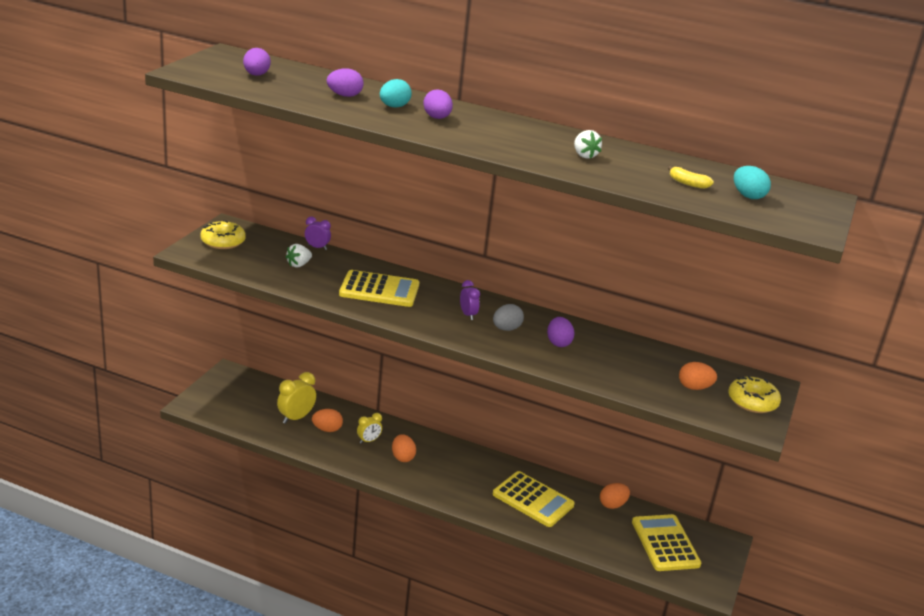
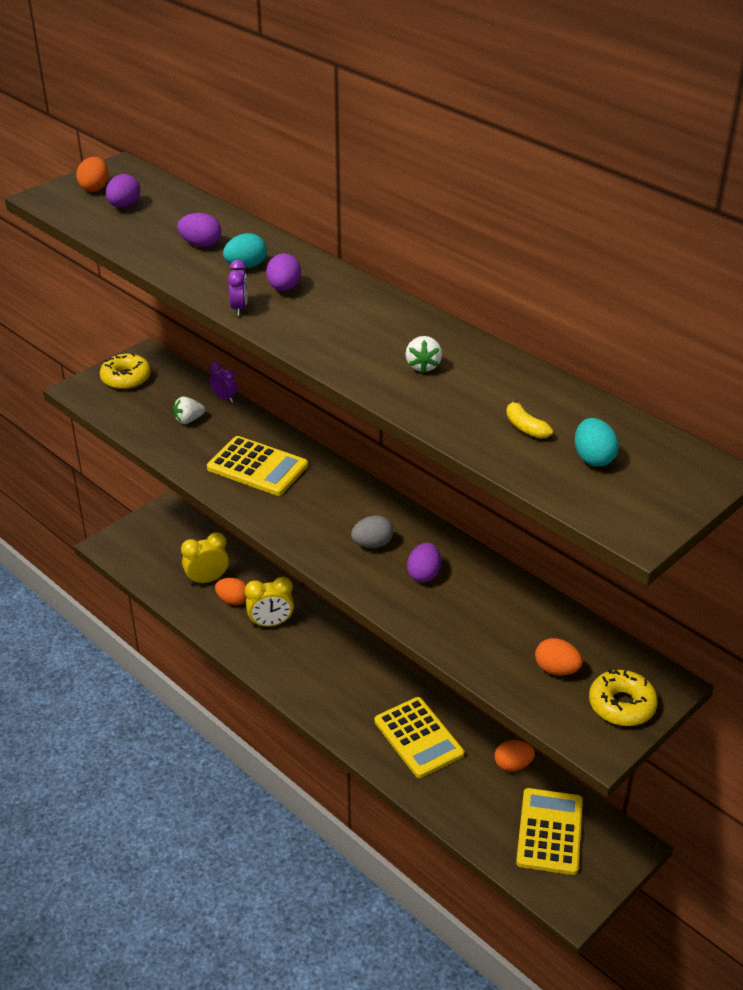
camera: 25 degrees right, 10 degrees up
(368, 441) = (271, 623): yellow clock -> yellow clock, size x1.61
(402, 457) = (297, 652): orange egg -> orange egg (95, 188)
(468, 315) = (338, 517): purple clock -> purple clock (239, 308)

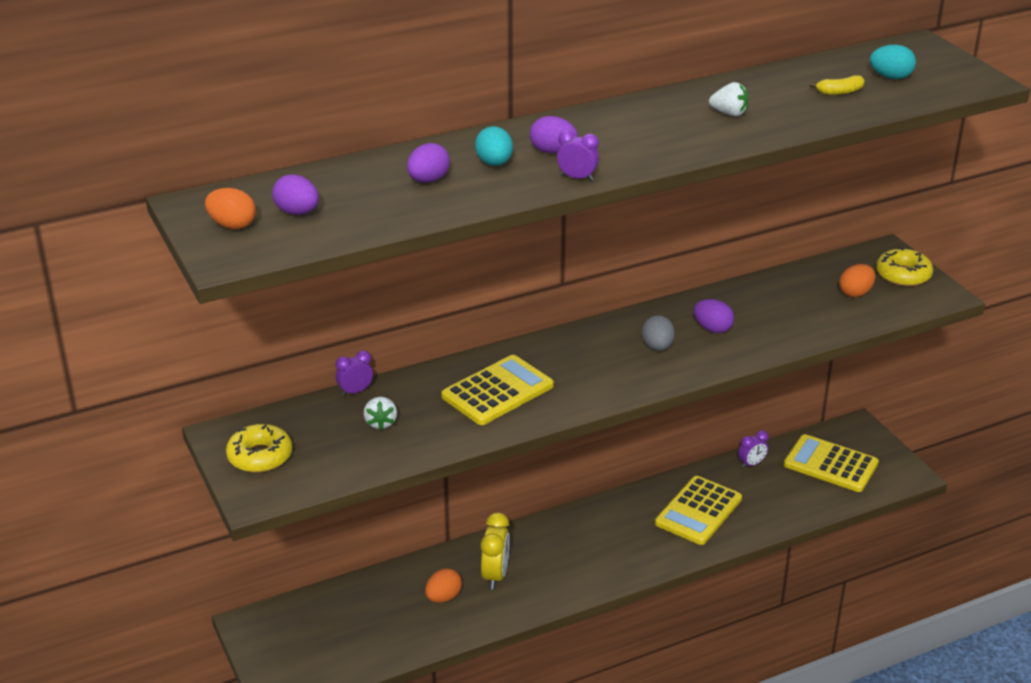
camera: 70 degrees left, 5 degrees down
(207, 580) = (397, 611): yellow clock -> none
(418, 738) = (698, 511): yellow calculator -> yellow calculator turned 135 degrees clockwise
(513, 765) = (751, 464): orange egg -> purple clock

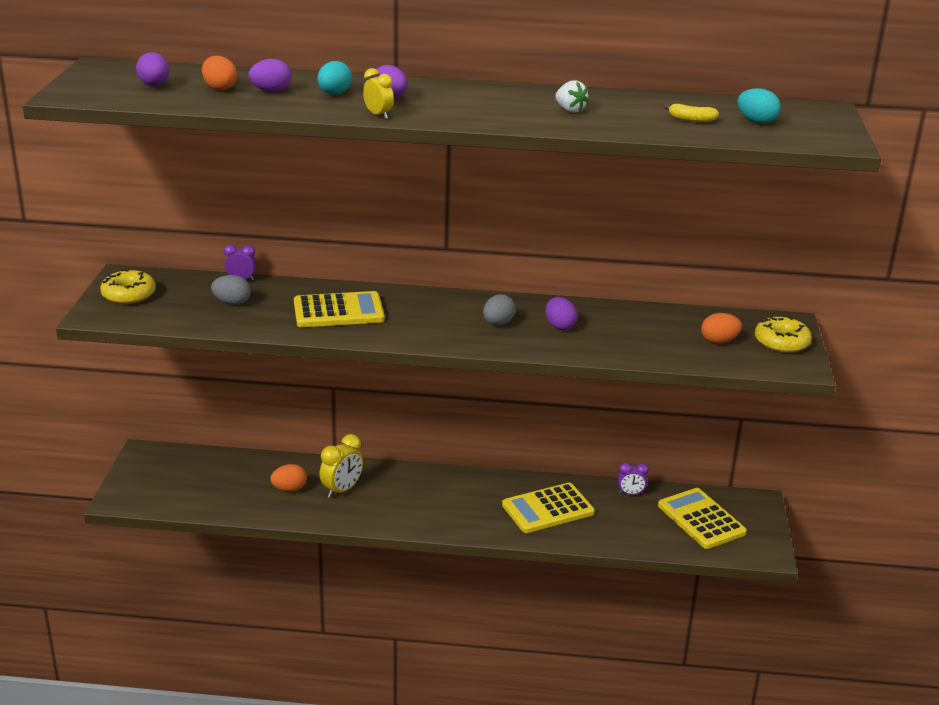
camera: 30 degrees right, 5 degrees down
(232, 225) = (102, 81): orange egg -> orange egg (219, 88)
(381, 423) = (232, 302): white strawberry -> grey egg
(577, 178) = (378, 115): purple clock -> yellow clock

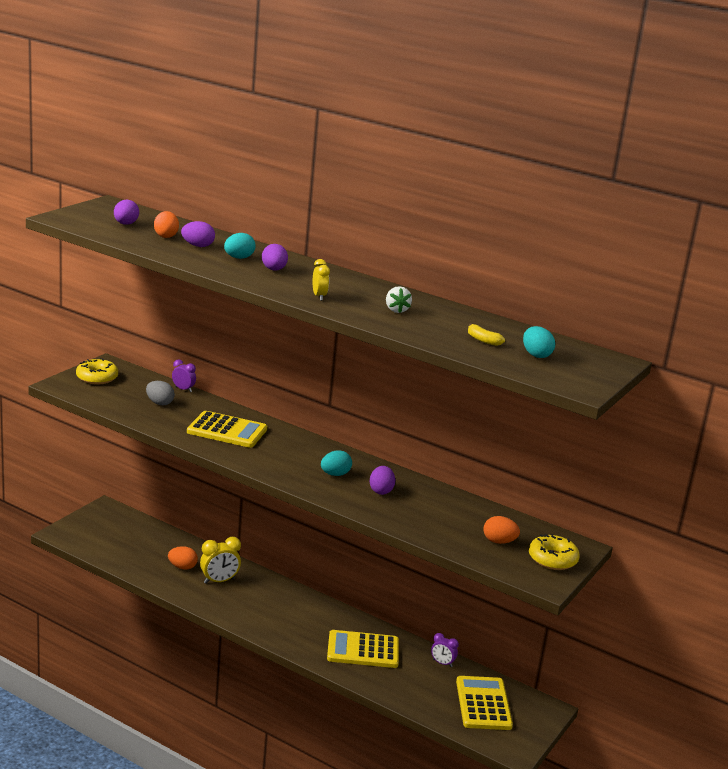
camera: 25 degrees right, 5 degrees down
(378, 115) = (246, 279): yellow clock -> yellow clock (319, 296)
(498, 323) = (335, 474): grey egg -> turquoise egg

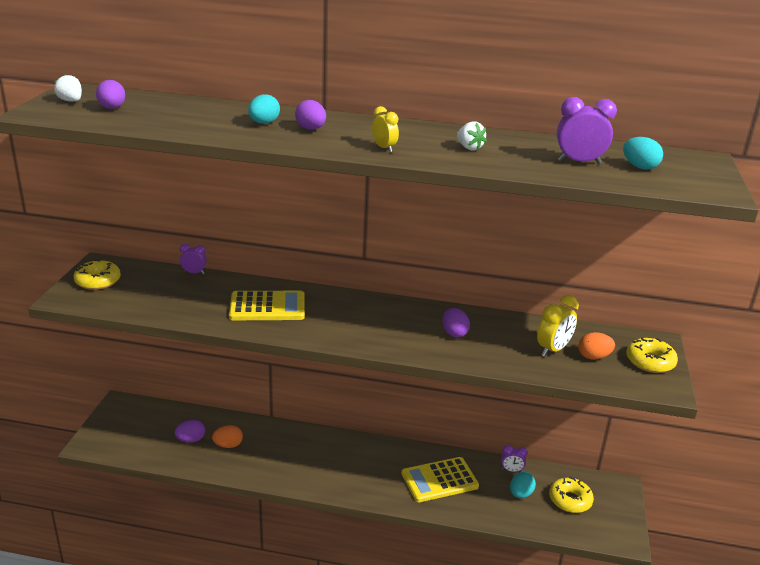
camera: 20 degrees left, 5 degrees up
(98, 212) = (71, 101): none -> white strawberry
(159, 403) = (180, 293): grey egg -> none
(166, 236) = (166, 113): orange egg -> none
(198, 246) = (210, 118): purple egg -> purple egg (191, 440)
(219, 581) = (271, 449): yellow clock -> yellow clock (553, 349)
(335, 474) = (401, 327): turquoise egg -> turquoise egg (520, 494)
(483, 340) = (579, 162): yellow banana -> purple clock
(483, 704) = (570, 500): yellow calculator -> yellow donut

